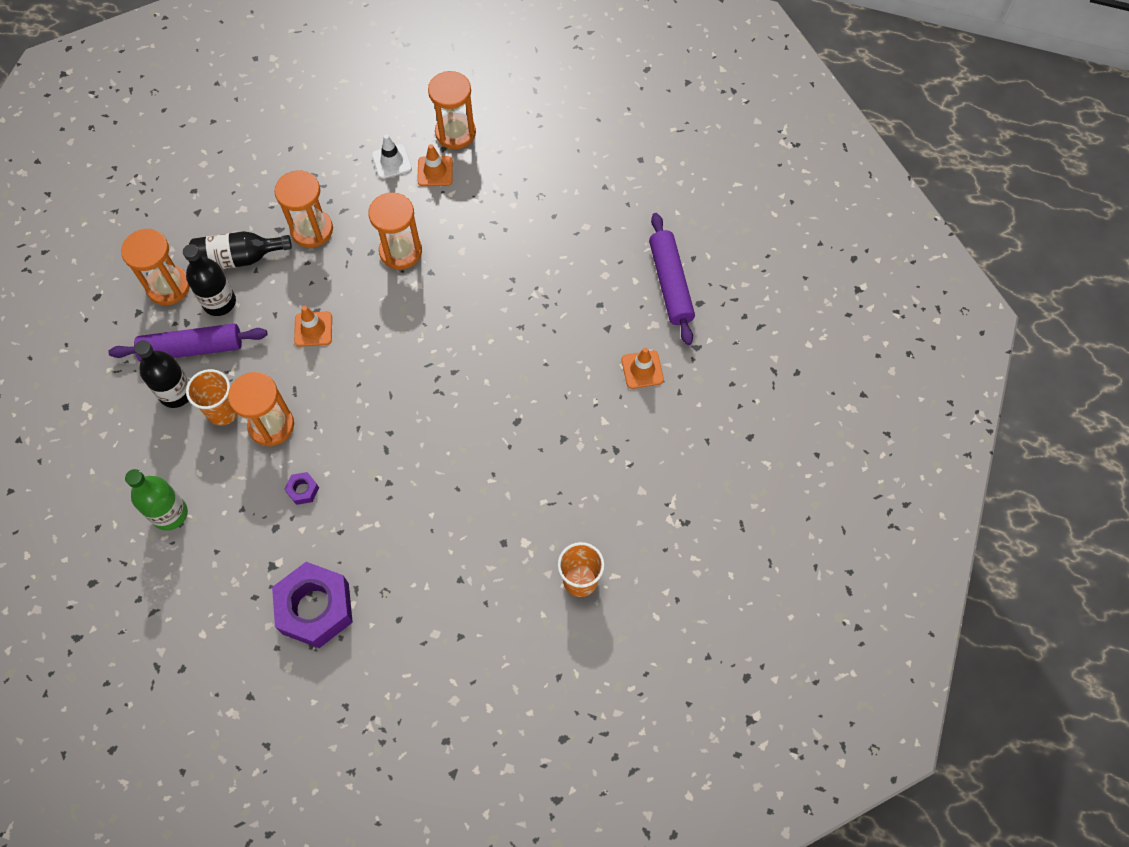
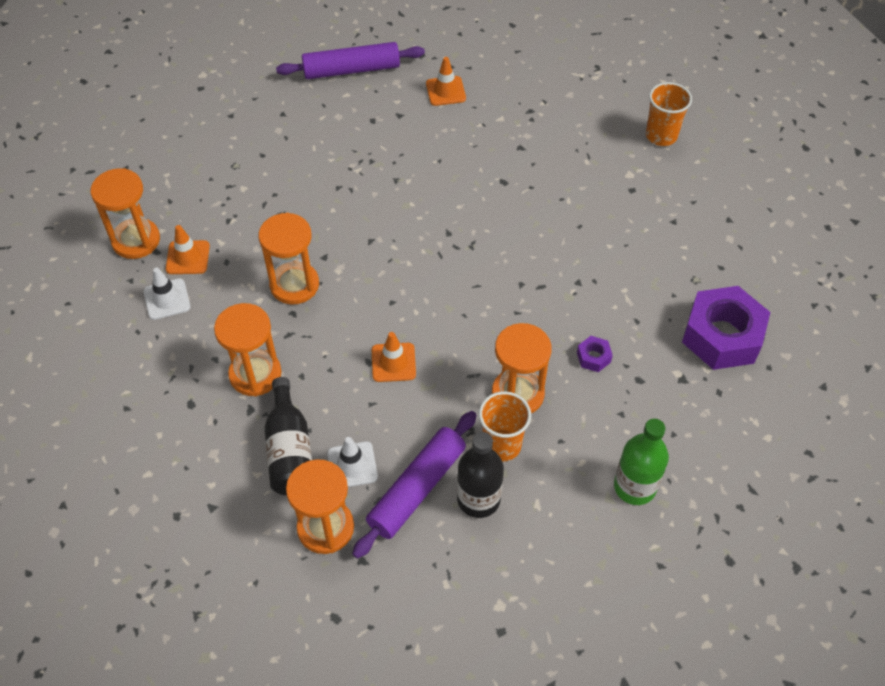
camera: 90 degrees left, 10 degrees down
(192, 348) = (417, 488): purple rolling pin -> purple rolling pin turned 45 degrees clockwise
(219, 302) = (352, 465): black bottle -> white traffic cone

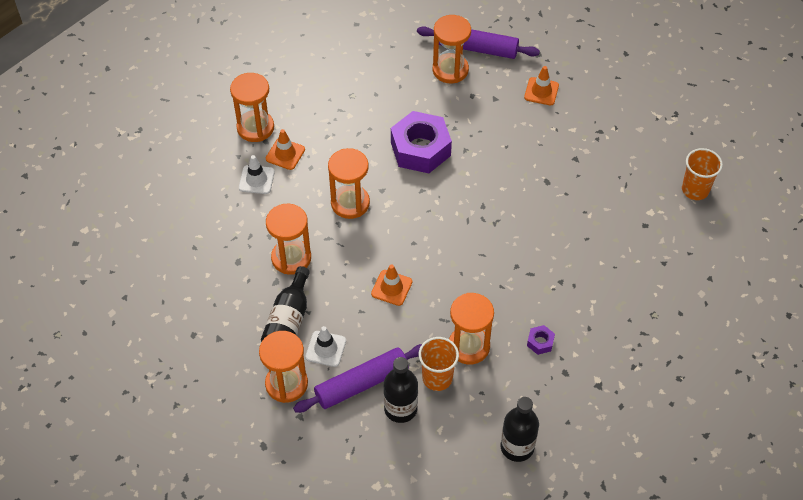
camera: 25 degrees right, 0 degrees up
(334, 101) = (450, 70): none -> orange hourglass
(635, 486) = (517, 447): green bottle -> black bottle
(722, 336) = (648, 365): purple nut -> purple nut (420, 149)

